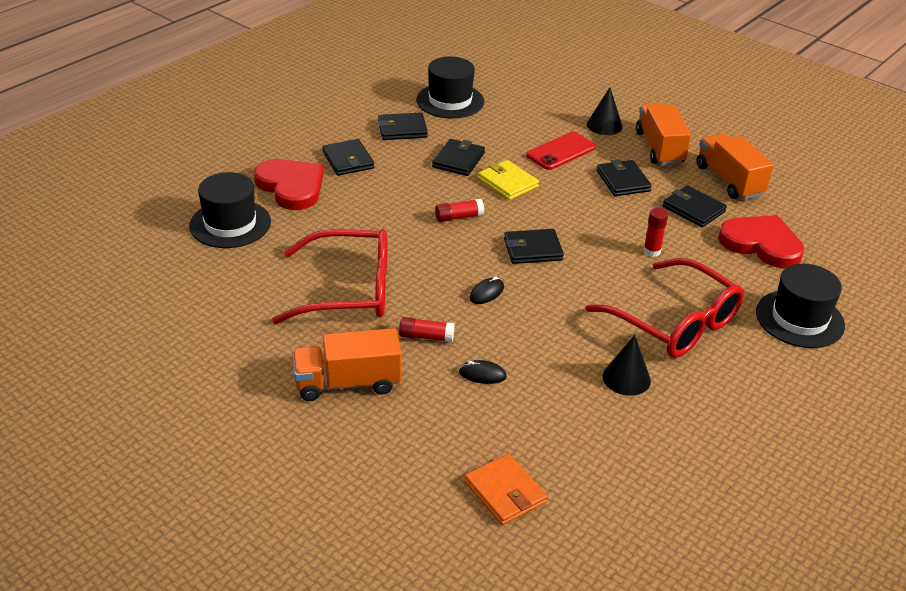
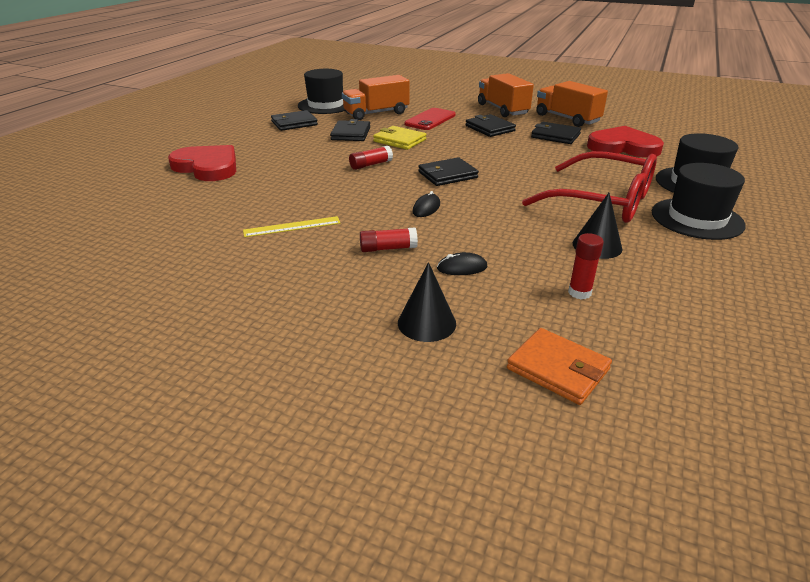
camera: 15 degrees left, 5 degrees down
(230, 224) = (153, 198): black hat -> black hat (697, 218)
(347, 383) = (324, 301): orange truck -> orange truck (376, 113)
(348, 160) = (255, 145): black wallet -> none
(348, 290) = (292, 227): red glasses -> yellow ruler
(604, 125) = (453, 104): black cone -> black cone (426, 323)
(651, 251) = (545, 162): red glue stick -> red glue stick (579, 292)

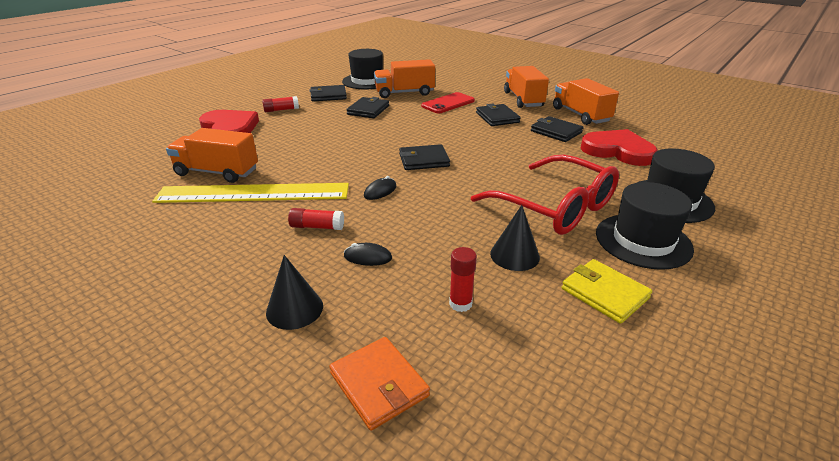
camera: 15 degrees right, 0 degrees up
(232, 212) = (217, 172): none -> orange truck
(292, 227) = (253, 193): yellow ruler -> yellow ruler, size x2.20
(371, 165) = (363, 142): red glue stick -> red glue stick (281, 110)
(399, 140) = (405, 121): yellow wallet -> yellow wallet (604, 293)

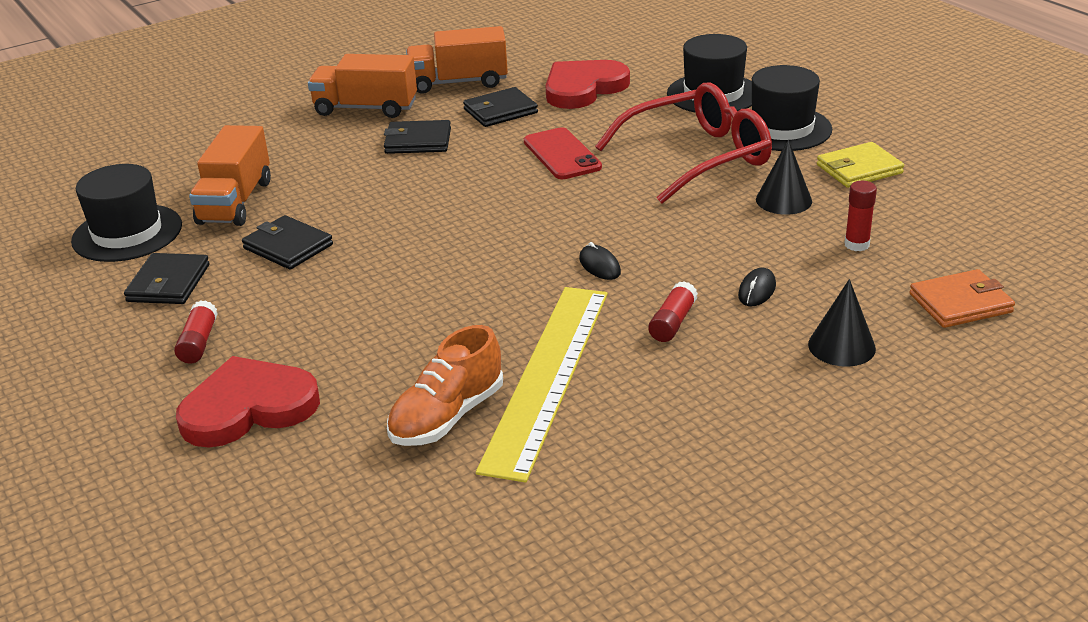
camera: 70 degrees left, 0 degrees up
(217, 172) = (447, 416): orange truck -> orange shoe
(424, 160) = (525, 221): black wallet -> none
(448, 103) = (325, 170): red phone -> red phone (562, 154)

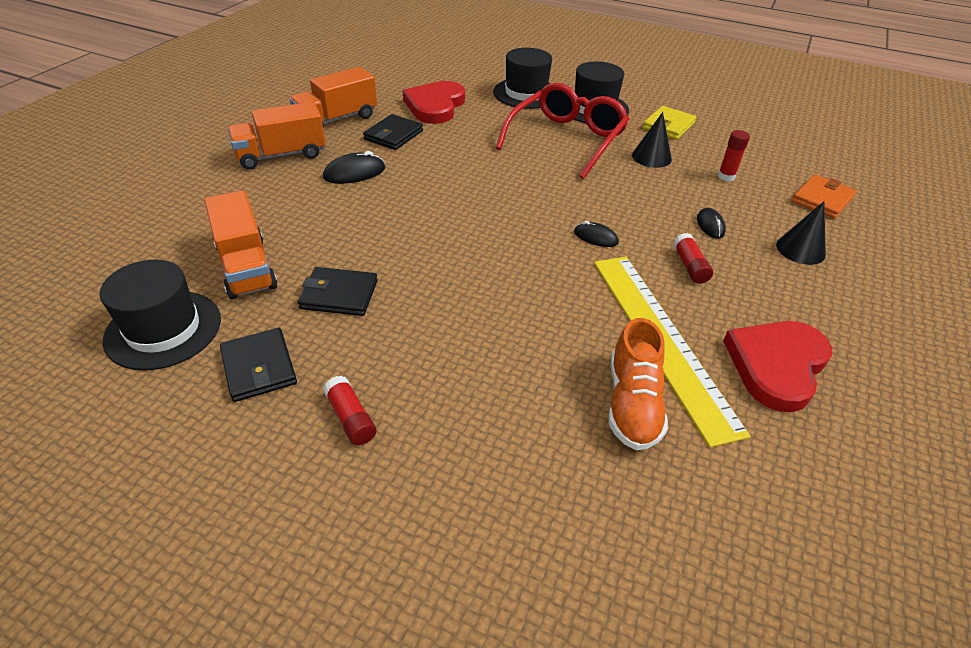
camera: 35 degrees left, 10 degrees up
(248, 407) = (465, 466): red heart -> red heart (776, 365)
(418, 141) = (354, 173): black wallet -> black mouse
(562, 154) = (475, 158): red phone -> none

